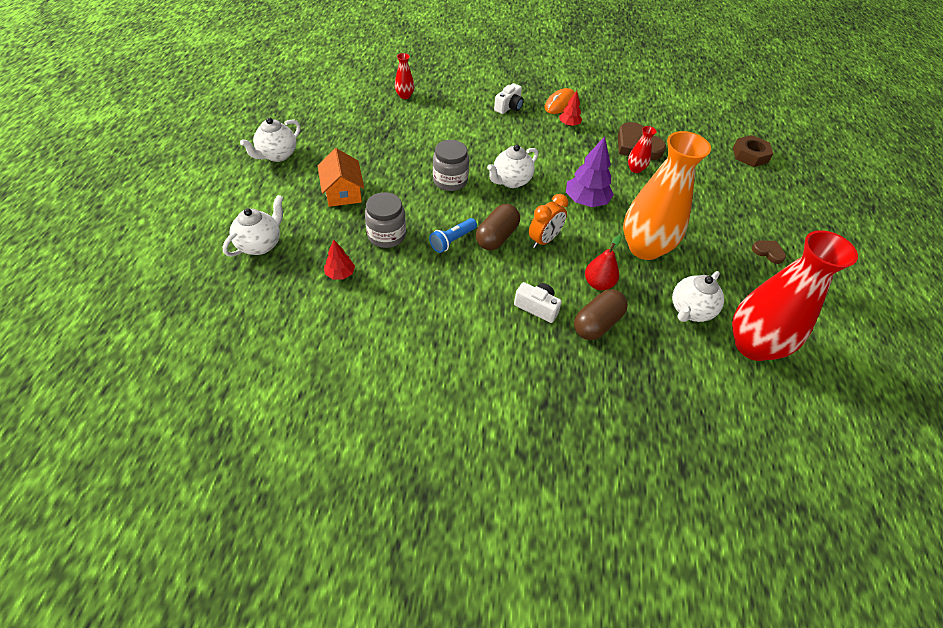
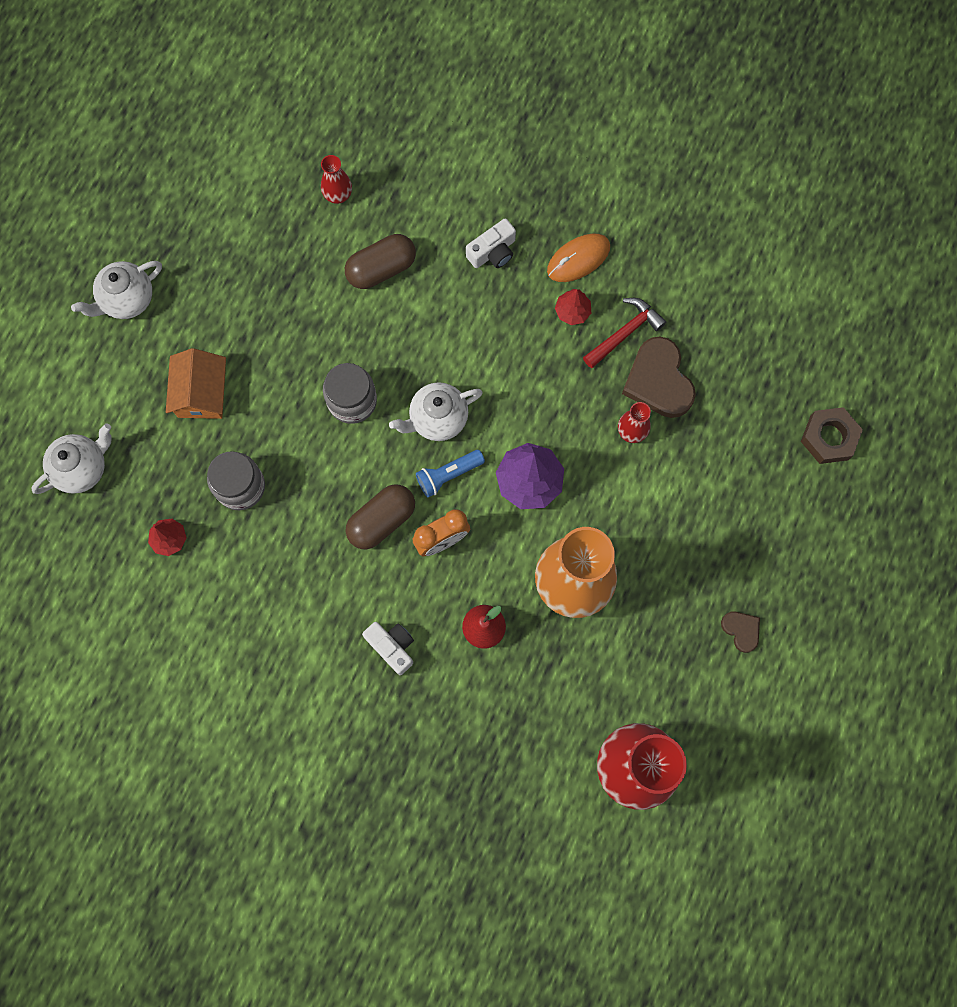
camera: 20 degrees right, 25 degrees up
(452, 241) = (322, 514): blue flashlight -> blue flashlight (448, 475)
(597, 324) = (455, 689): brown capsule -> brown capsule (381, 269)
(605, 129) = (625, 333): none -> red hammer
(690, 311) = (581, 698): white teapot -> none

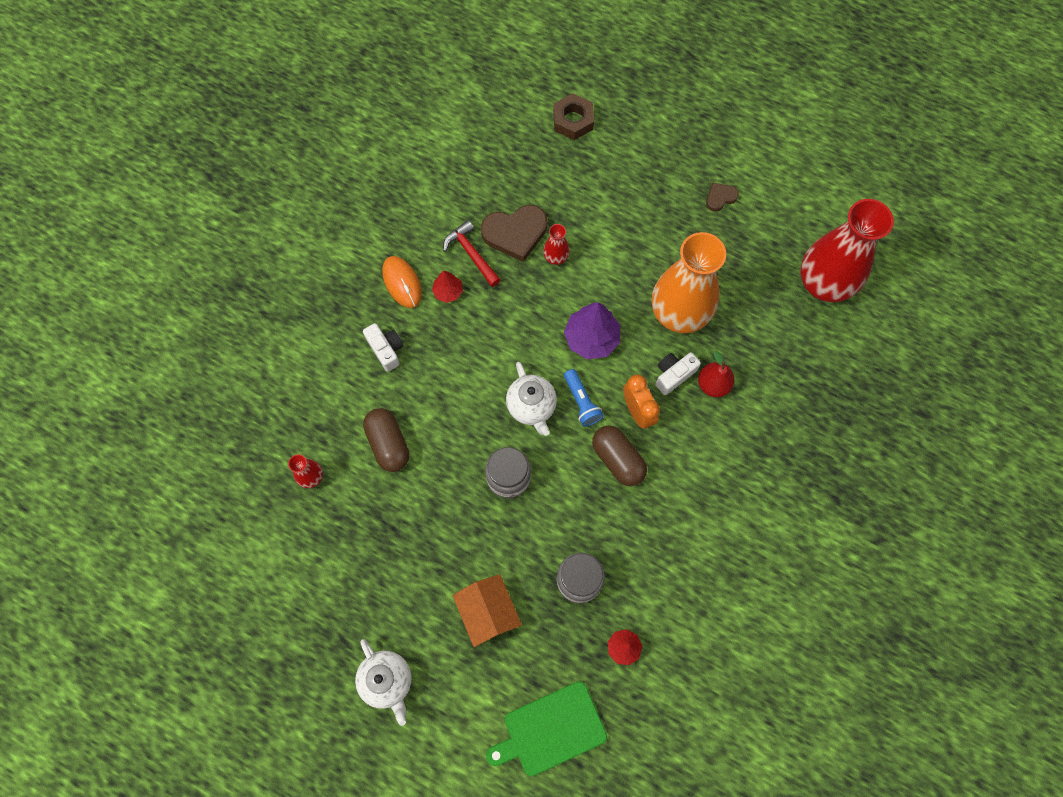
camera: 85 degrees left, 5 degrees down
(82, 468) = (550, 730): white teapot -> green cutting board
(201, 393) = (488, 612): orange house -> orange house turned 60 degrees clockwise
(392, 647) = (726, 458): white camera -> white camera (673, 375)

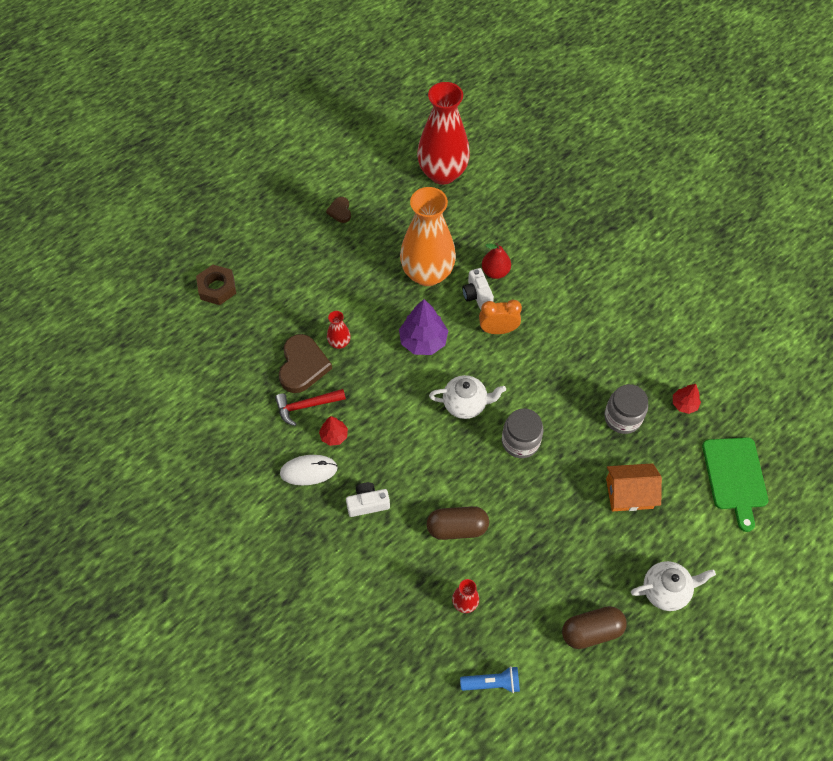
camera: 70 degrees left, 10 degrees down
(402, 283) = (308, 471): orange mouse -> white mouse
(581, 402) = (475, 366): blue flashlight -> blue flashlight (492, 683)
(618, 459) = (533, 357): brown capsule -> brown capsule (591, 631)

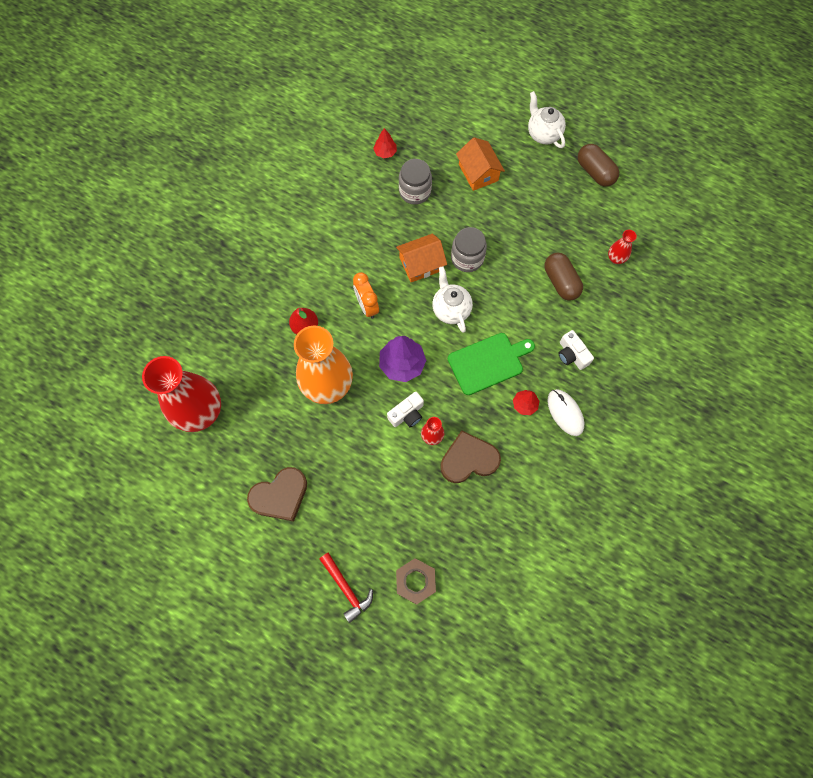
camera: 110 degrees left, 10 degrees up
(306, 406) = (506, 439): red hammer -> red hammer (346, 589)
(340, 211) = (280, 496): brown heart -> brown heart, size x1.94
(477, 295) = (336, 334): white camera -> white camera (407, 414)
(492, 683) = (662, 223): blue flashlight -> none
(529, 394) = (421, 264): none -> orange house
(735, 477) = (434, 108): green cutting board -> green cutting board (488, 362)

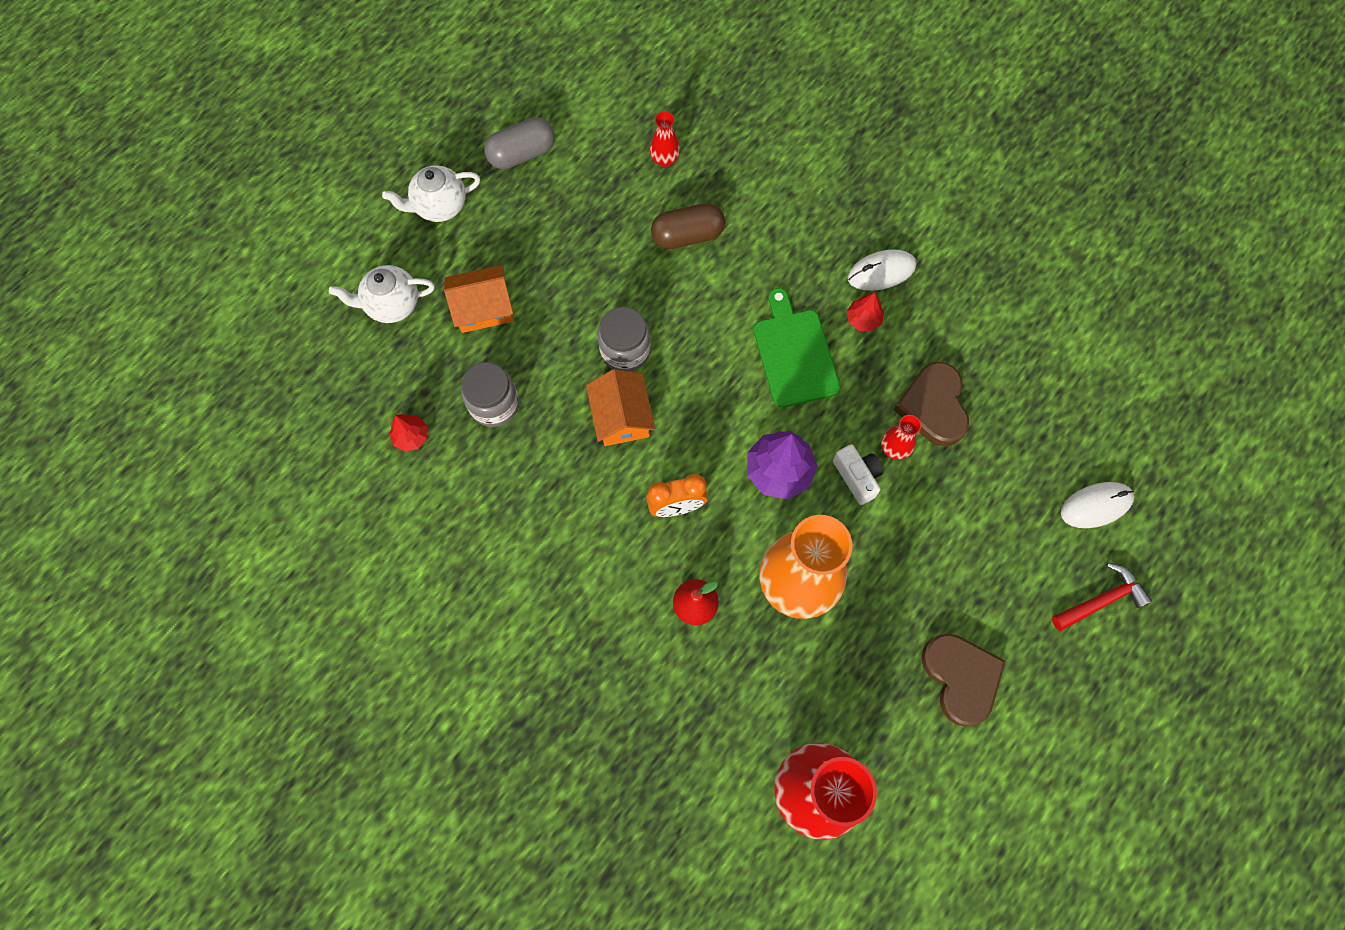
camera: 80 degrees left, 0 degrees up
(415, 581) = (1096, 505): brown nut -> white mouse
(451, 309) = (703, 388): white teapot -> white teapot (392, 304)
(571, 355) = (799, 245): white camera -> none
(595, 172) = (522, 154): brown capsule -> grey capsule

